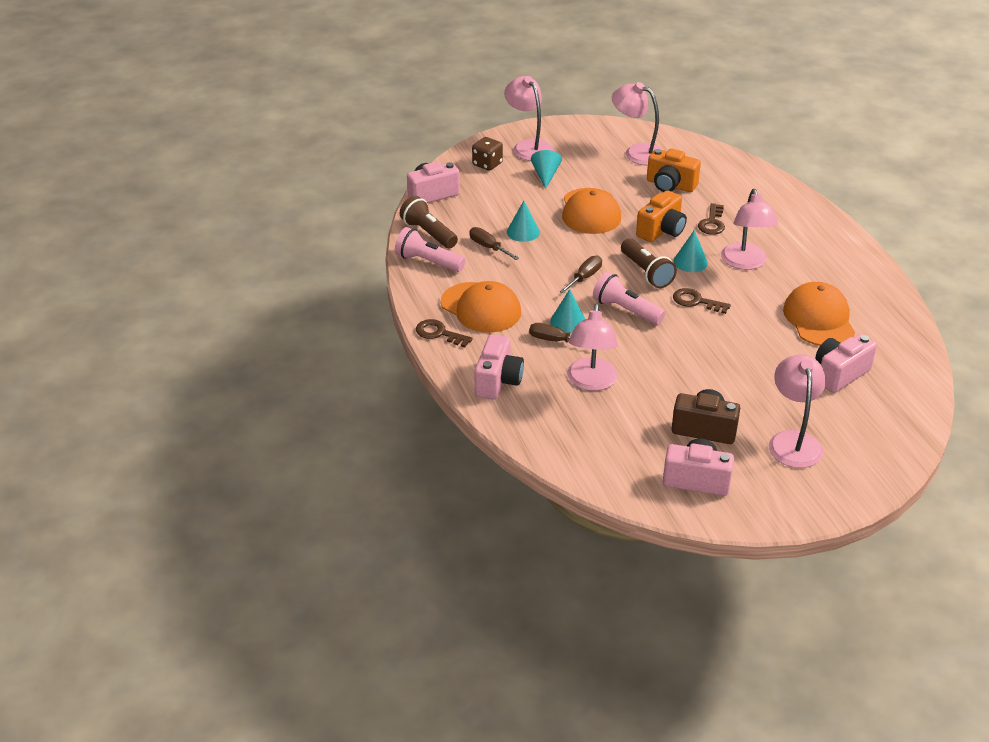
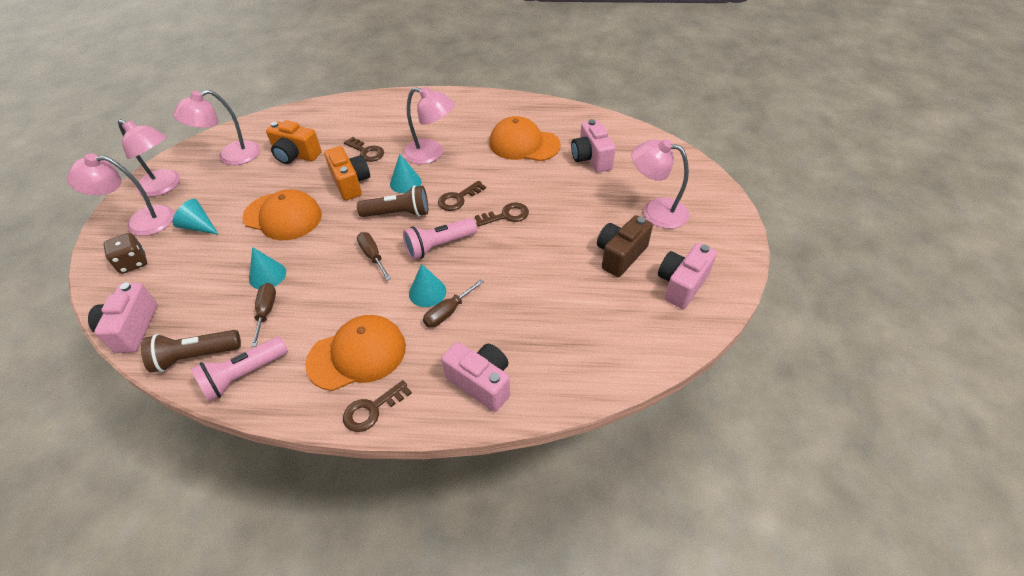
camera: 65 degrees left, 10 degrees up
(488, 247) = (266, 312): brown screwdriver -> brown screwdriver turned 105 degrees clockwise
(591, 382) = (523, 308): pink lamp -> pink lamp (165, 186)
(670, 185) = (296, 155): orange camera -> orange camera turned 60 degrees clockwise
(698, 339) = (506, 215): none -> brown key

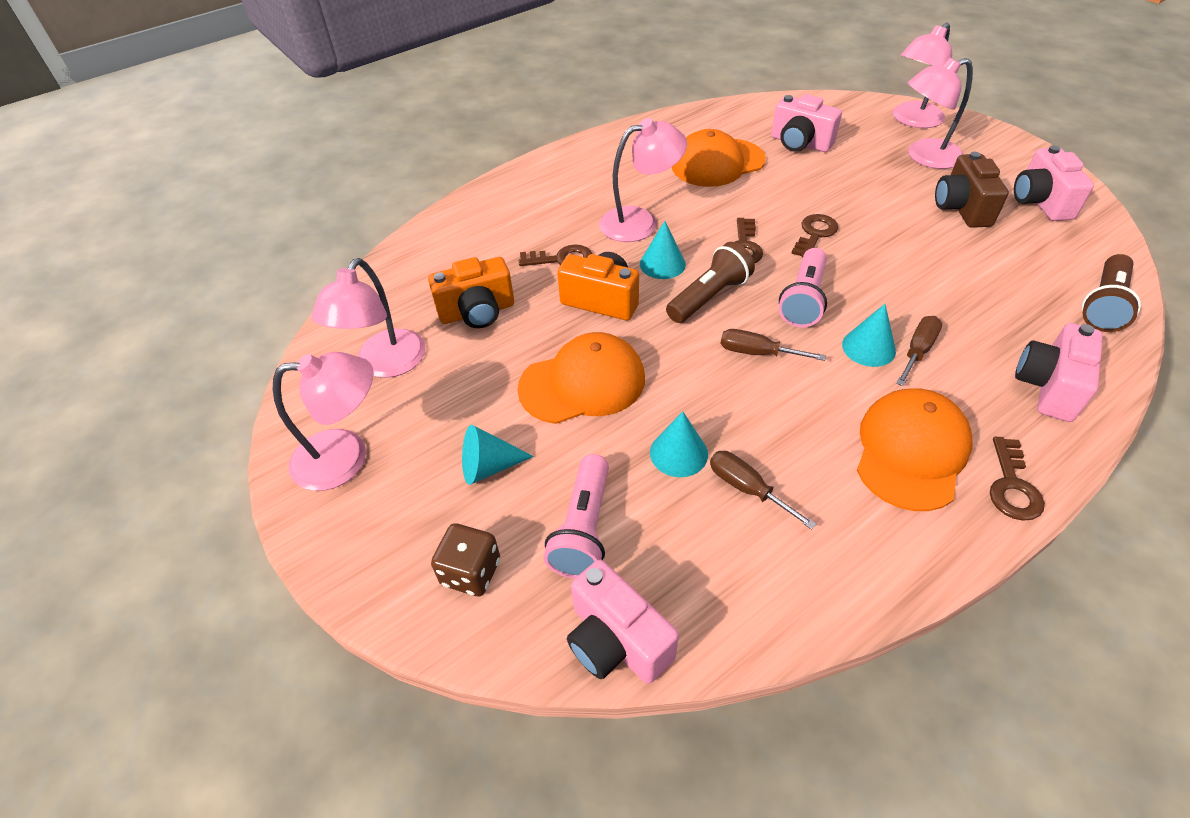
camera: 40 degrees left, 0 degrees up
(141, 221) = (388, 519): pink lamp -> pink lamp (912, 120)
(195, 356) = (754, 598): brown flashlight -> brown flashlight (1103, 305)
(244, 375) = (842, 567): pink flashlight -> pink flashlight (583, 528)
(448, 312) = (917, 351): brown screwdriver -> brown screwdriver turned 150 degrees counterclockwise
(481, 382) = (1048, 387): pink camera -> pink camera turned 60 degrees counterclockwise

